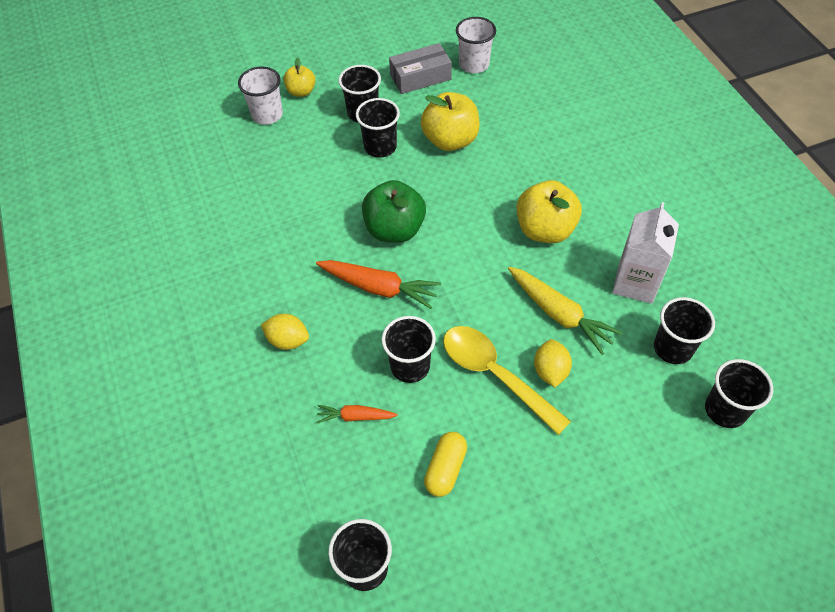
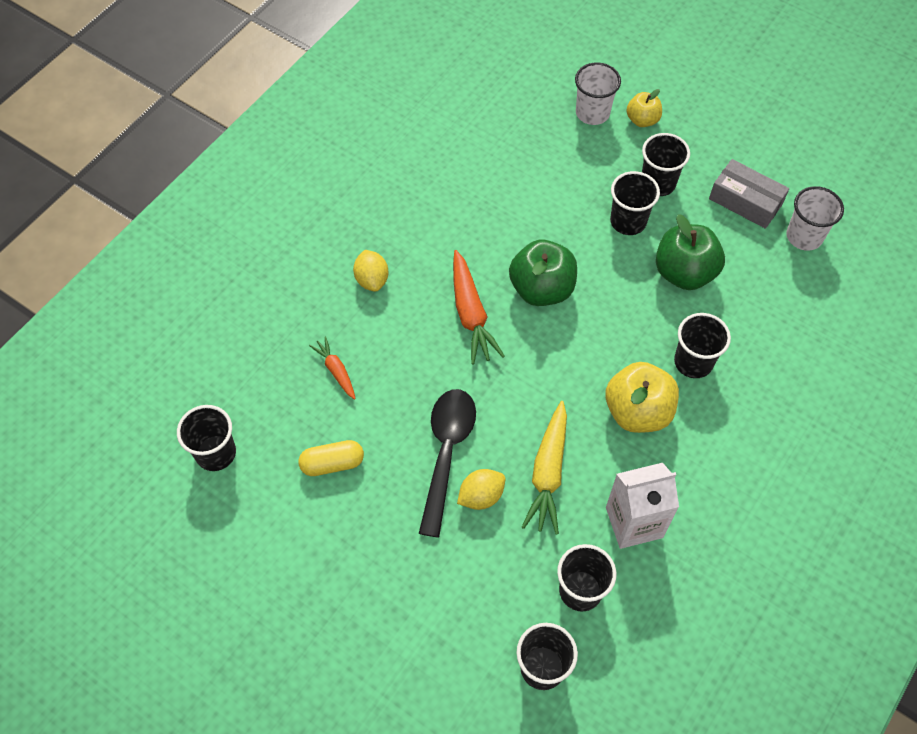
camera: 55 degrees right, 5 degrees up
(410, 366) = (409, 383): black cup -> black cup (693, 362)
(450, 140) = (684, 273): yellow apple -> green apple
(494, 374) = (446, 453): yellow spoon -> black spoon

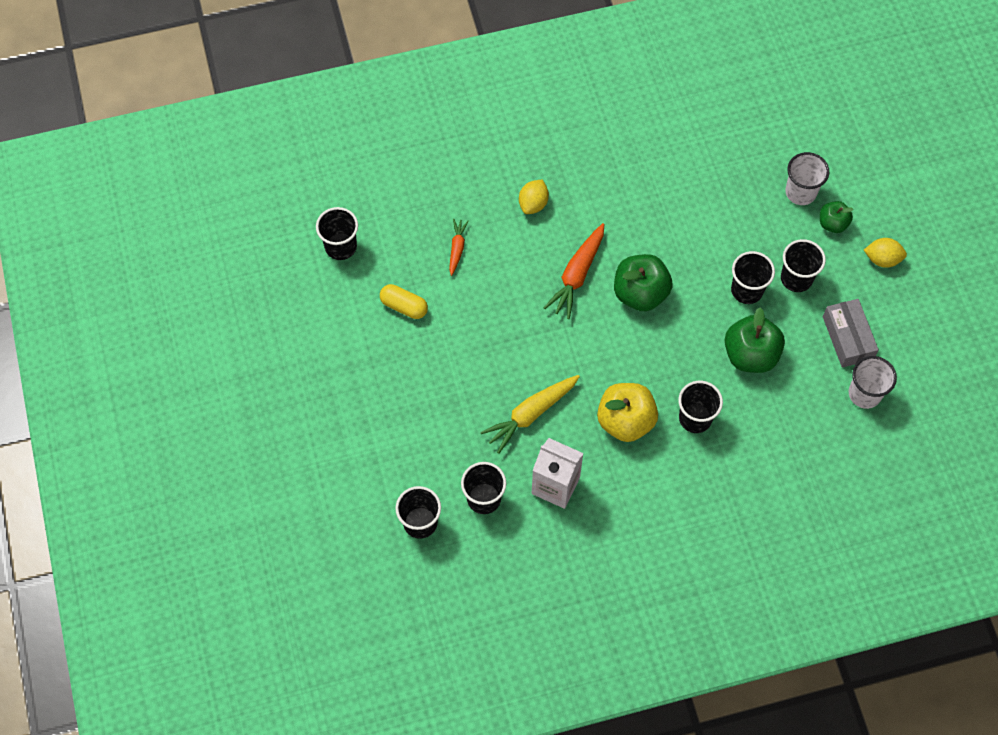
camera: 40 degrees right, 5 degrees up
(446, 453) = (479, 353): black spoon -> none
(481, 496) = (476, 396): yellow lemon -> yellow lemon (882, 259)
(642, 120) = (832, 223): yellow apple -> green apple

